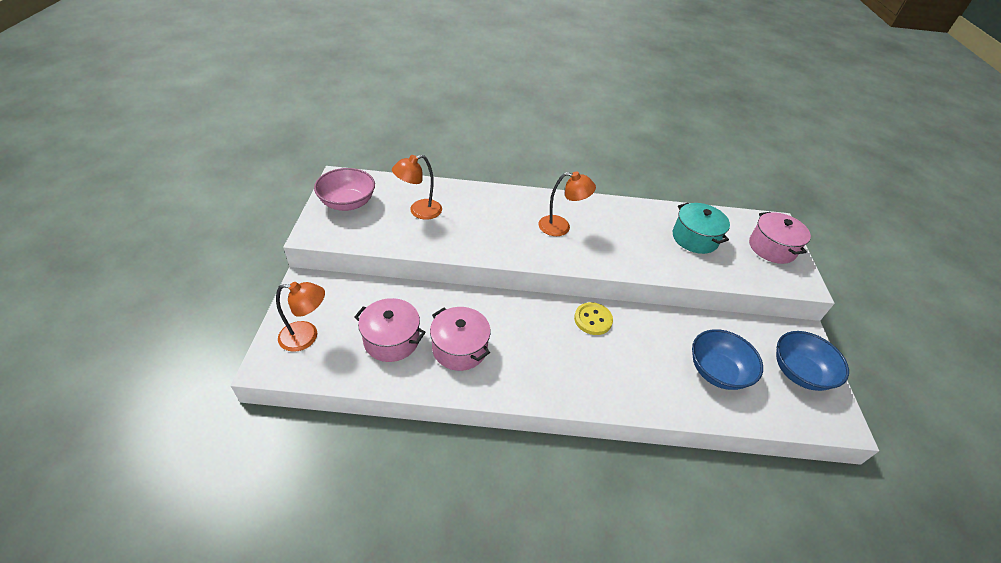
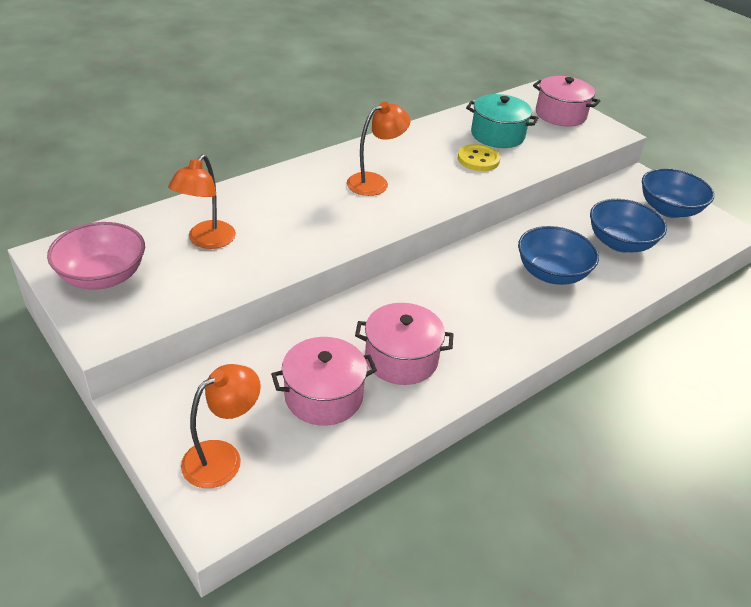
camera: 40 degrees left, 5 degrees down
(593, 319) = (484, 258): yellow button -> yellow button (478, 159)
(630, 359) = (551, 273): none -> blue bowl

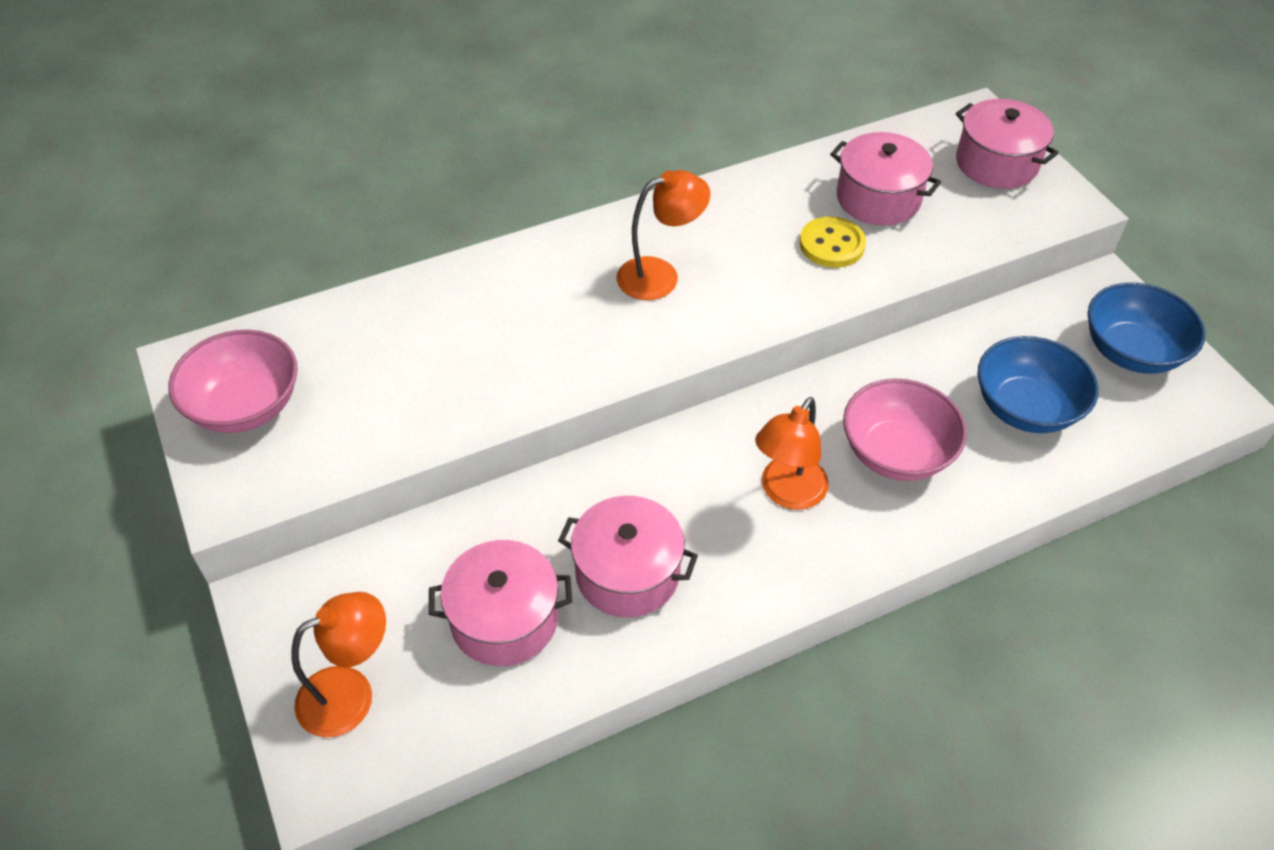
camera: 15 degrees right, 10 degrees up
(206, 241) = (394, 360): orange lamp -> orange lamp (787, 493)
(497, 135) = (878, 198): turquoise pot -> pink pot
(551, 273) = (896, 453): blue bowl -> pink bowl

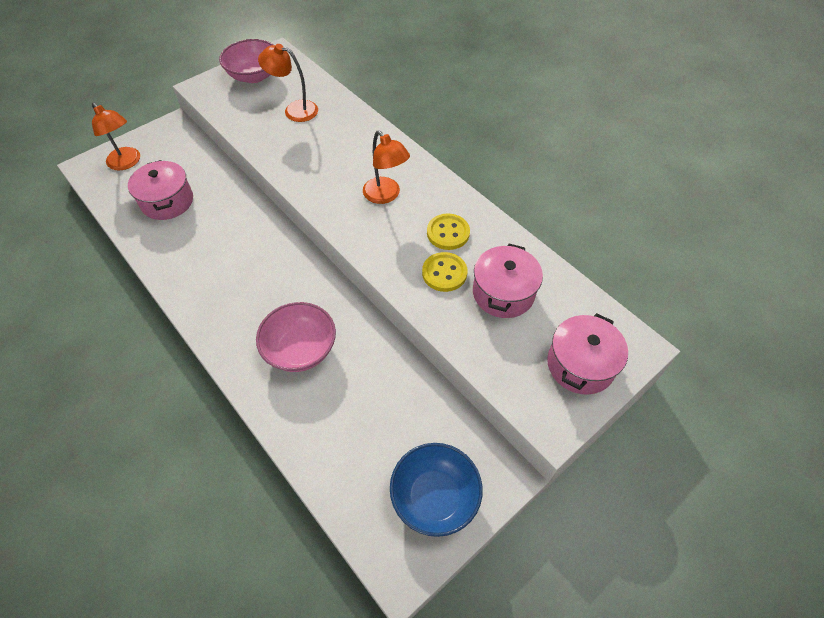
camera: 75 degrees right, 5 degrees up
(627, 573) = (197, 240): pink pot -> none
(758, 225) = (448, 233): none -> yellow button
(787, 493) = (259, 299): orange lamp -> orange lamp (294, 110)
(1025, 408) = (356, 423): blue bowl -> none

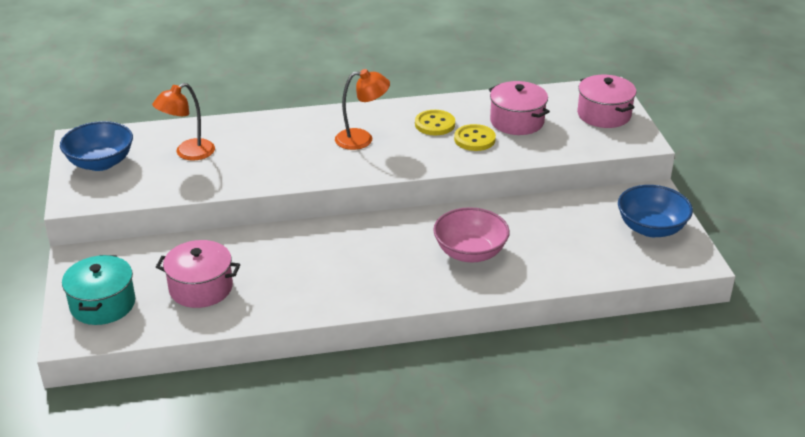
camera: 60 degrees left, 20 degrees down
(127, 163) = (103, 304): orange lamp -> turquoise pot
(254, 76) = (100, 163): pink bowl -> blue bowl

